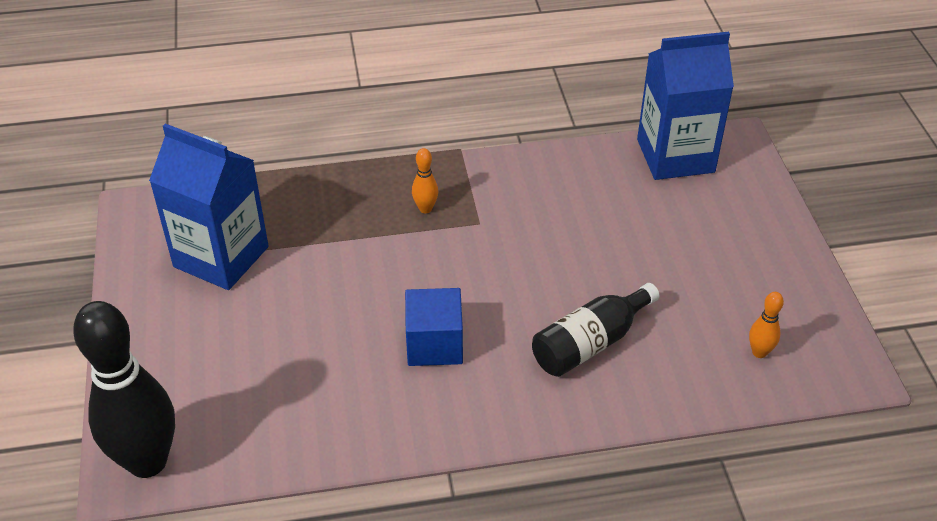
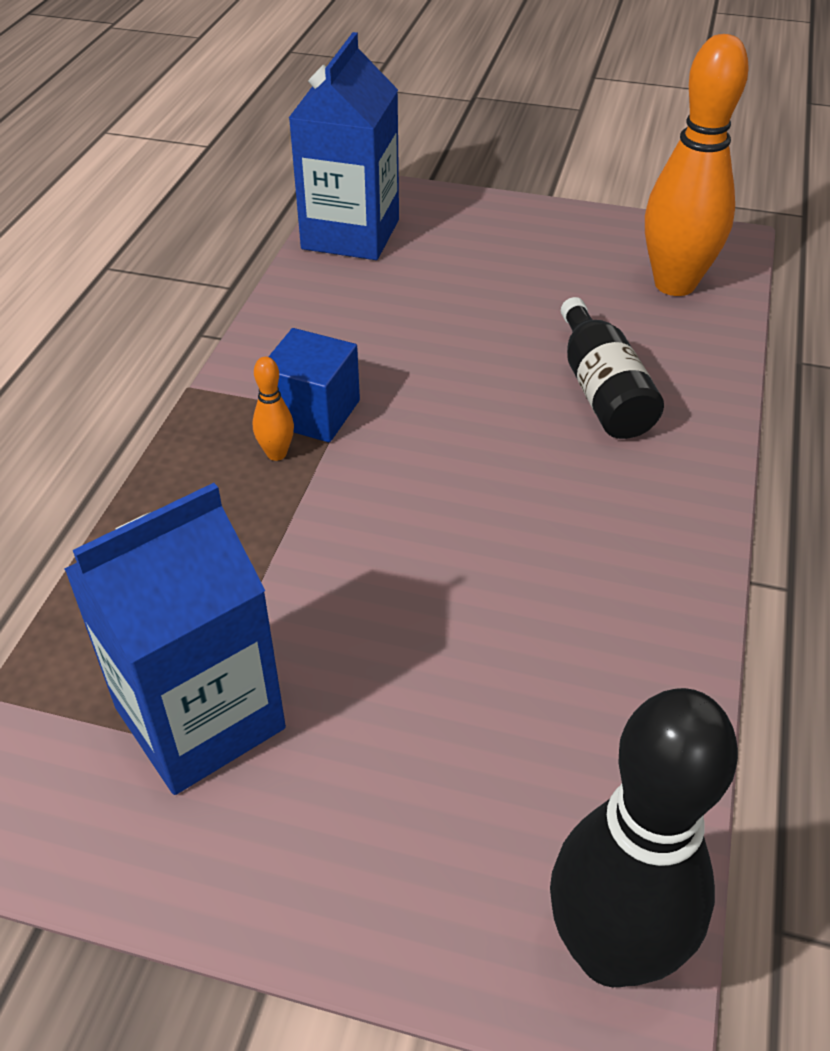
camera: 65 degrees left, 0 degrees up
(434, 344) = (533, 522): blue cube -> blue cube (313, 412)
(759, 352) = (674, 284): orange bowling pin -> orange bowling pin, size x2.45

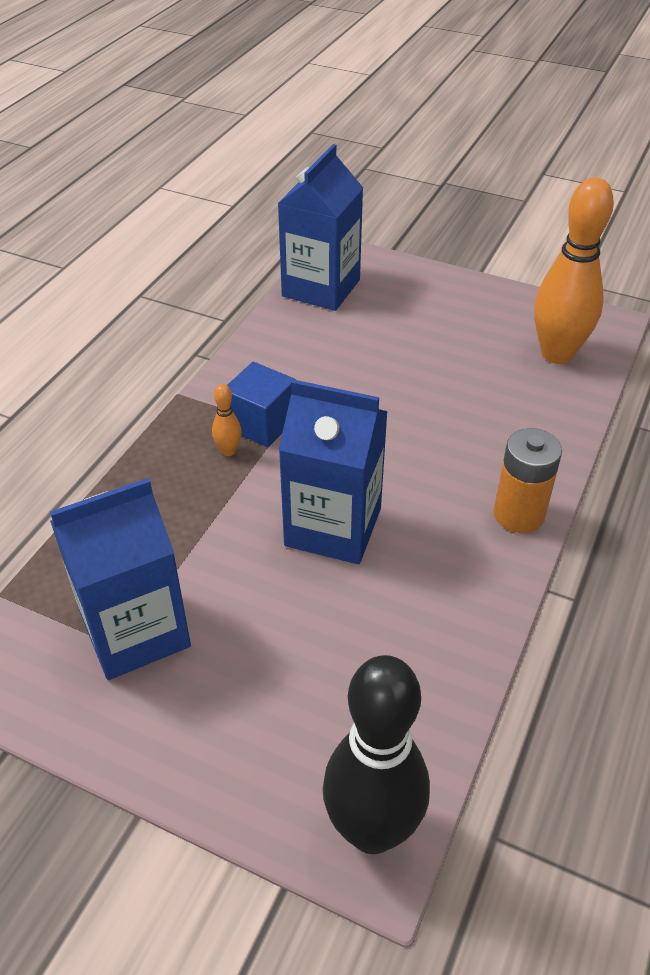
camera: 10 degrees right, 0 degrees up
(445, 536) = (333, 527): none -> blue carton
(602, 391) = (477, 432): black bottle -> none
(686, 488) = (519, 514): none -> orange battery

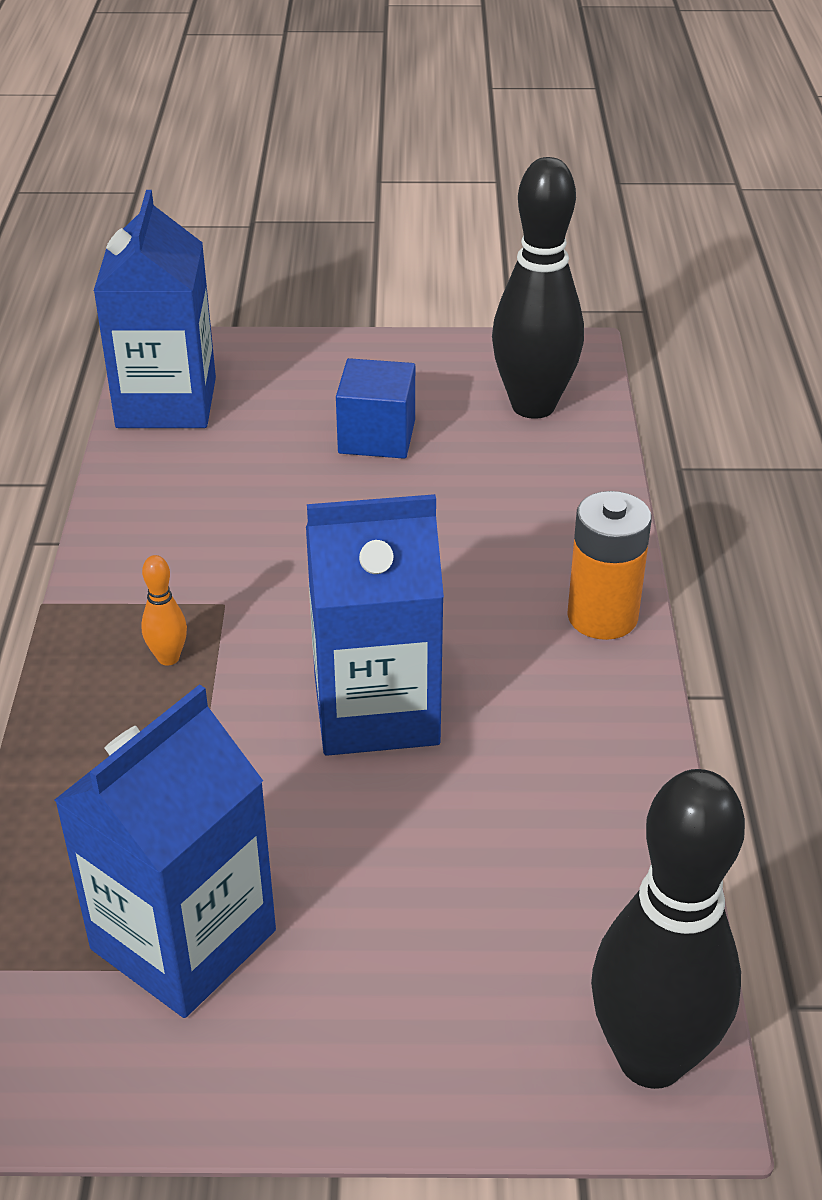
camera: 25 degrees left, 5 degrees down
(261, 423) = (193, 607): blue cube -> blue cube (377, 436)
(557, 354) = (533, 406): orange bowling pin -> black bowling pin

